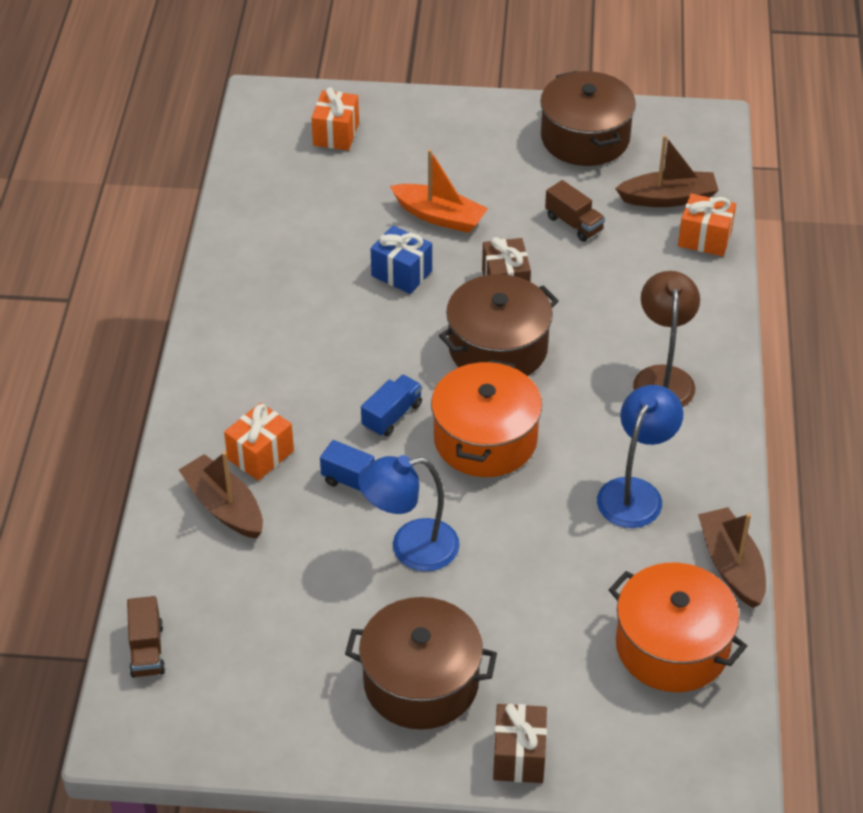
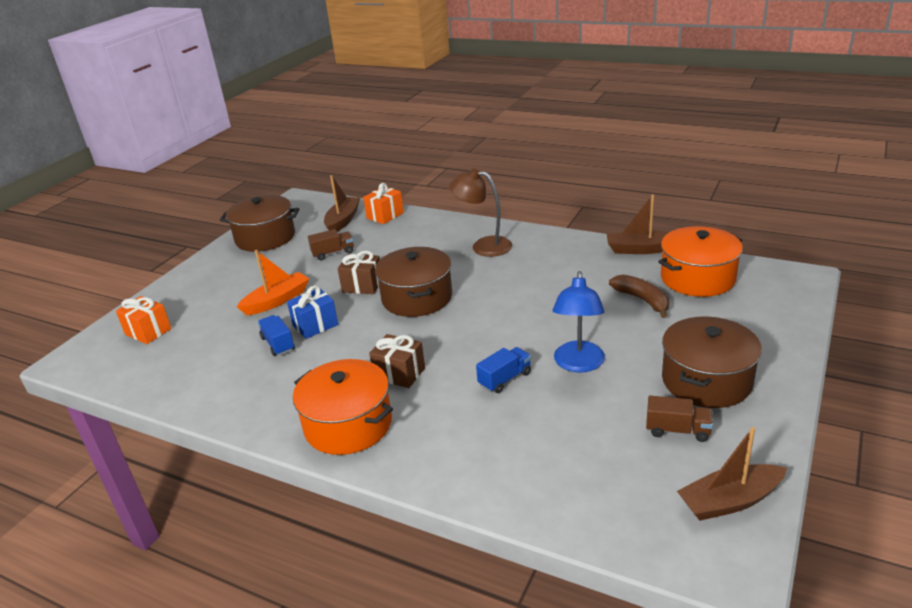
camera: 65 degrees left, 15 degrees down
(147, 650) = (637, 534): brown truck -> brown truck (677, 430)
(224, 507) = (492, 456): brown boat -> brown boat (729, 501)
(260, 455) = (447, 425): orange gift -> none
(392, 416) = (448, 352): blue truck -> blue truck (278, 344)
(485, 439) = (495, 316): orange pot -> orange pot (348, 424)
(519, 756) = (779, 349): brown gift -> brown gift (399, 373)
(585, 589) = (642, 300): none -> brown banana
(635, 492) = (570, 270): blue lamp -> none

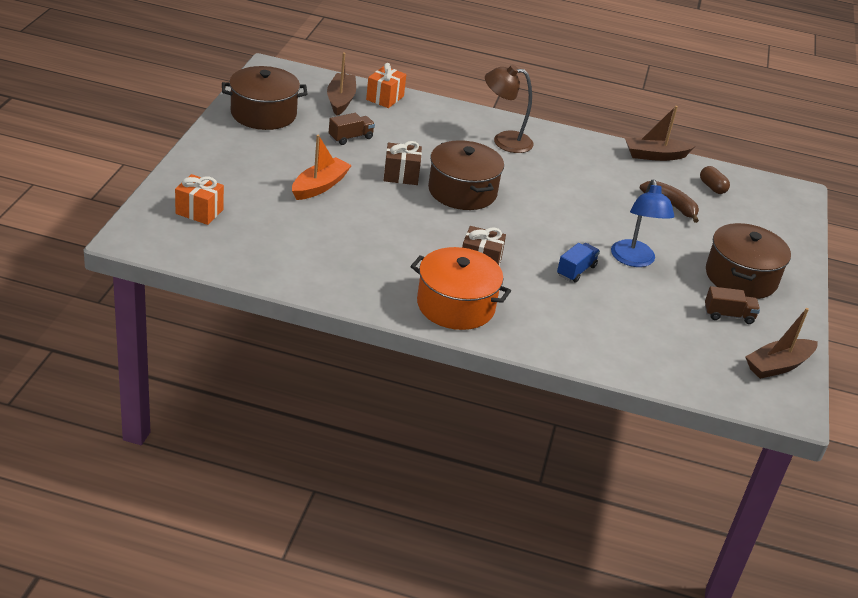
camera: 20 degrees left, 5 degrees up
(278, 344) = (347, 230): blue truck -> none
(315, 325) = (374, 213): blue gift -> none
(697, 278) = (712, 187): orange pot -> brown capsule

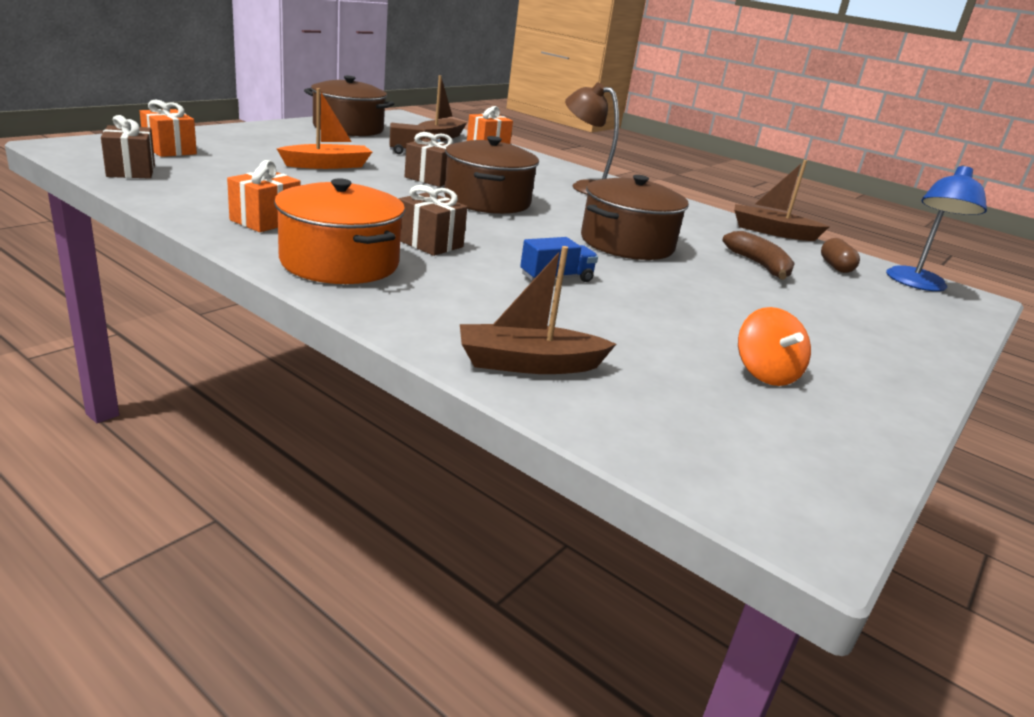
camera: 25 degrees right, 10 degrees down
(218, 253) = (131, 171): none -> brown gift
(369, 279) = (265, 221): none -> orange gift
(634, 260) = (656, 290): blue lamp -> blue lamp (916, 284)
(728, 315) = (765, 373): brown truck -> orange spinning top
(741, 277) = (820, 343): brown pot -> brown pot (627, 243)
(778, 366) = (818, 454): brown boat -> brown boat (528, 364)

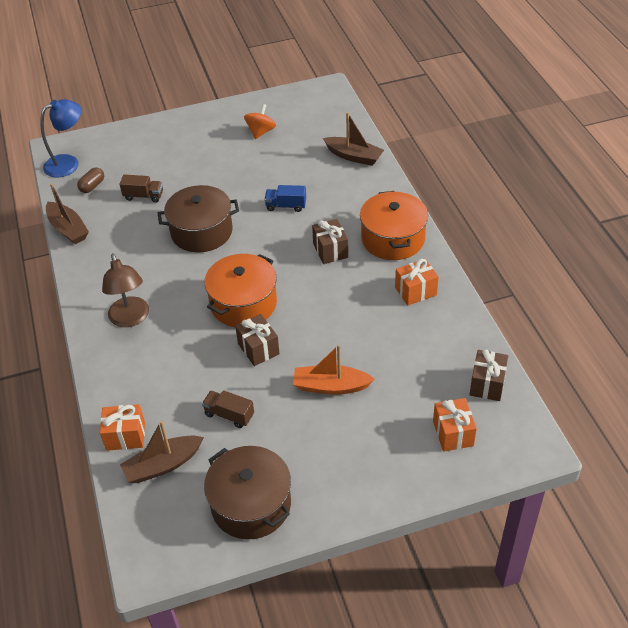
camera: 140 degrees left, 20 degrees up
(487, 200) = (243, 303): brown pot -> orange pot
(759, 265) = (143, 196): brown banana -> brown truck

